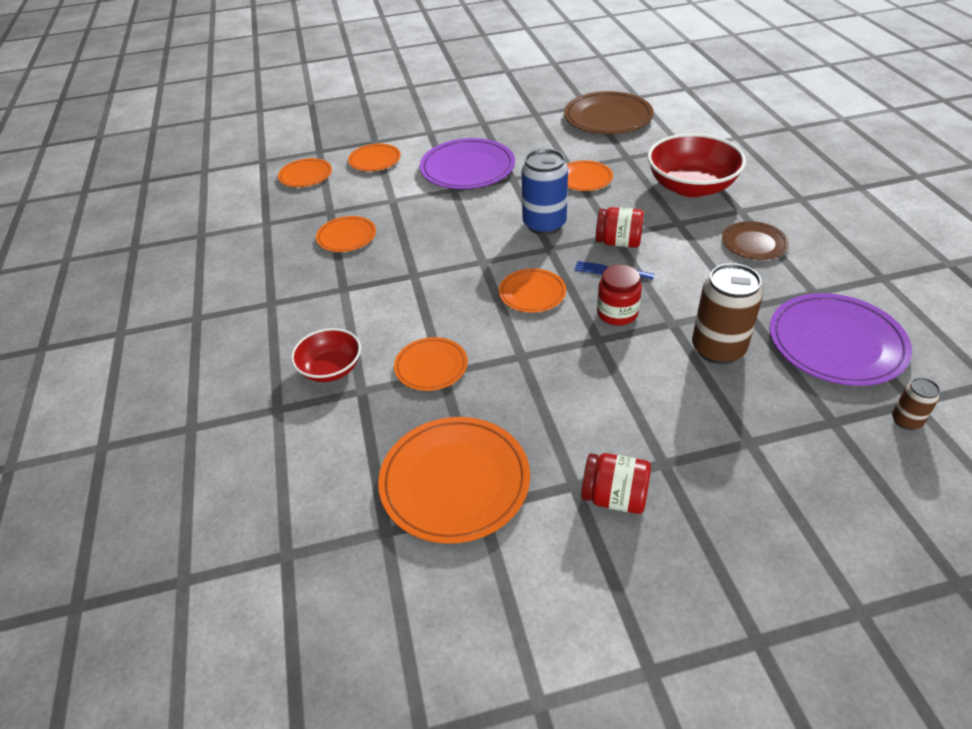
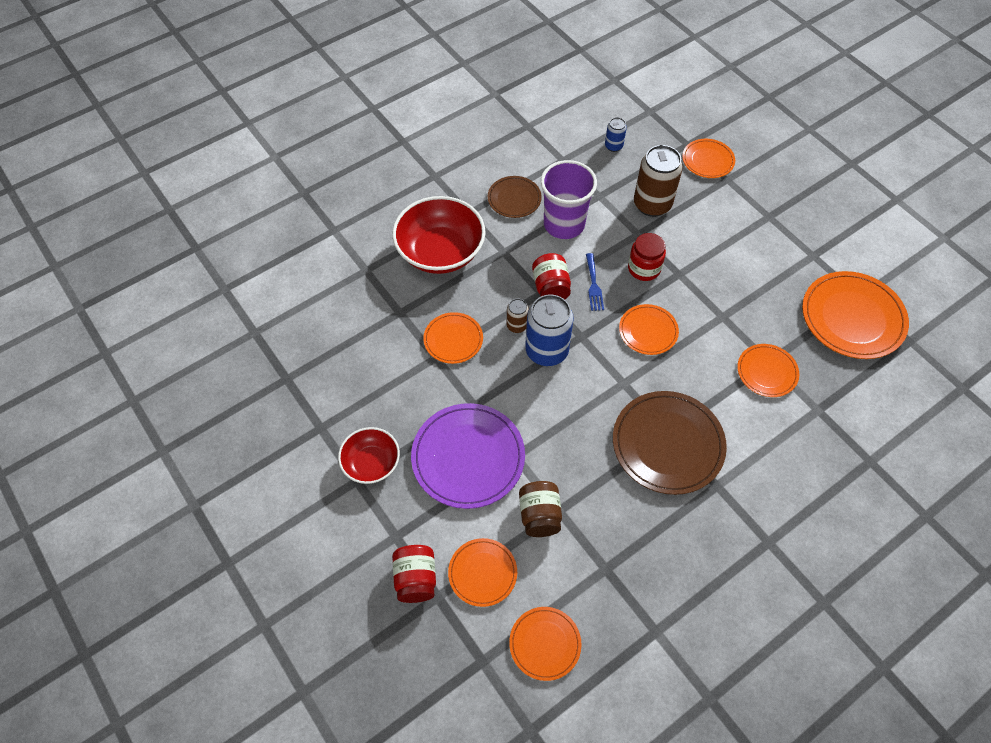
camera: 115 degrees left, 15 degrees up
(331, 369) = (811, 443): red bowl -> red bowl (371, 463)
(346, 237) = (641, 525): orange plate -> orange plate (708, 160)
(395, 191) = (539, 515): none -> brown jar
(608, 117) = (313, 350): brown plate -> brown plate (667, 444)
(614, 497) = (809, 234): red jar -> red jar (416, 579)
(704, 270) = (564, 224): none -> purple cup
(836, 343) = (613, 146): purple plate -> blue can
(906, 420) = (668, 114): brown can -> brown can (517, 326)

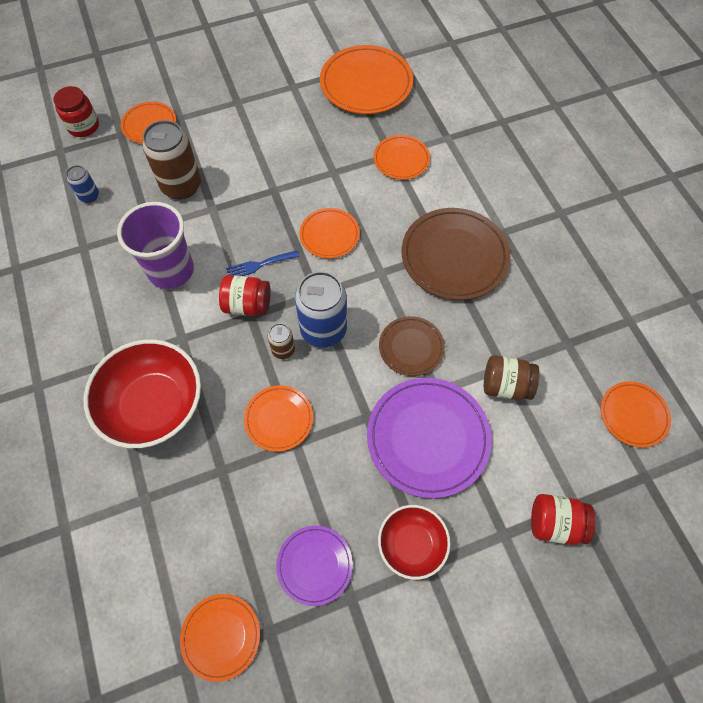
camera: 75 degrees left, 5 degrees up
(340, 396) = (314, 565): none -> purple plate
(482, 573) = (557, 454): orange plate -> orange plate (221, 636)
(514, 199) = (114, 309): brown plate -> brown plate (411, 347)
(593, 285) = (259, 265): blue fork -> blue fork turned 150 degrees clockwise
(644, 268) = (256, 216): red jar -> red jar (83, 126)

